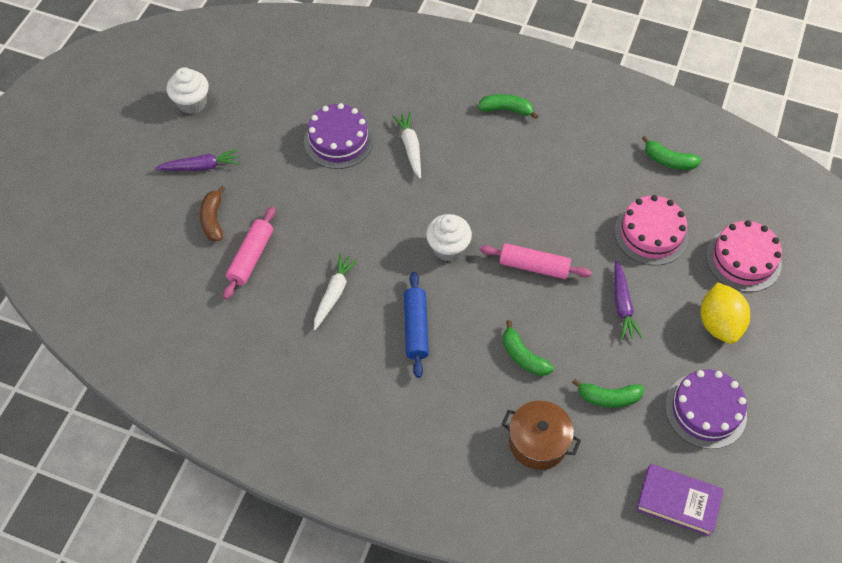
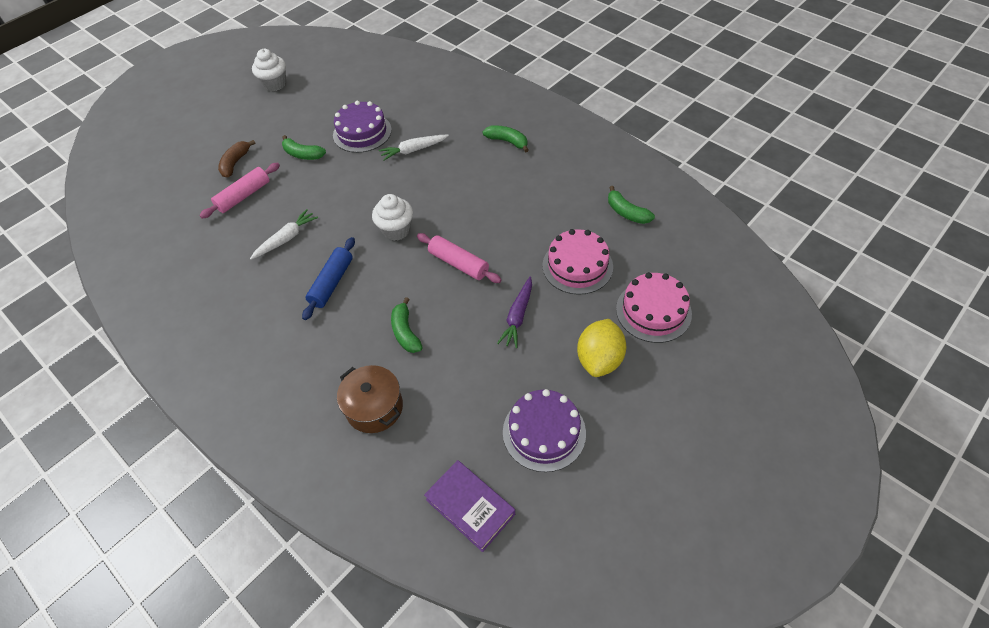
camera: 25 degrees right, 5 degrees down
(201, 167) = (252, 126): purple carrot -> none
(410, 147) = (413, 150): white carrot -> white carrot turned 120 degrees counterclockwise
(608, 397) = (459, 390): green banana -> green banana (303, 154)

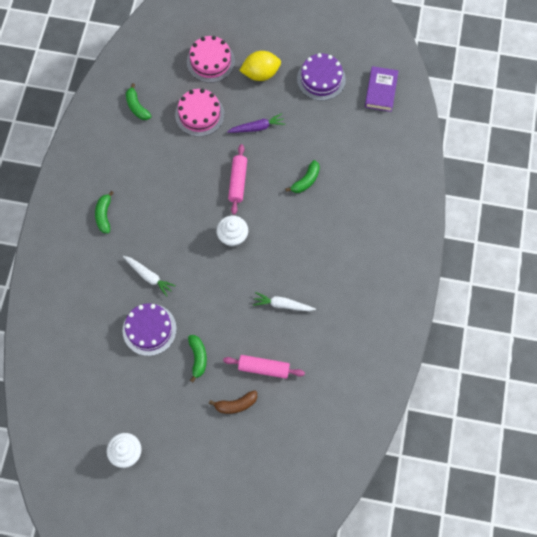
camera: 125 degrees left, 15 degrees up
(332, 283) = (299, 248): blue rolling pin -> none
(374, 407) = (362, 166): brown pot -> none
(626, 212) = (137, 107): green banana -> green banana turned 135 degrees clockwise

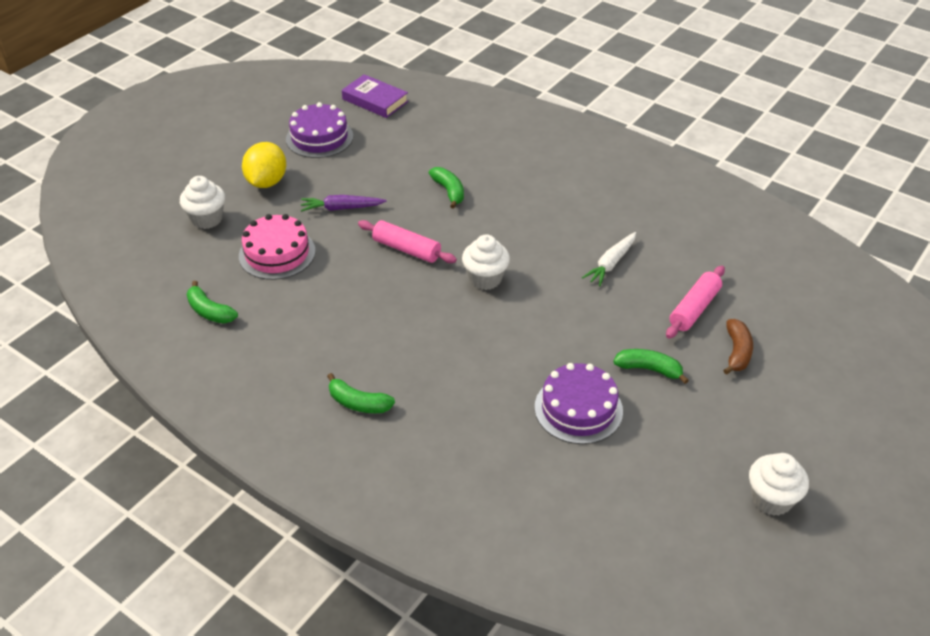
camera: 65 degrees left, 25 degrees down
(137, 107) = (210, 311): green banana -> green banana turned 45 degrees clockwise
(149, 276) = (492, 383): white carrot -> none
(210, 61) = (207, 219): pink cake -> white cupcake
(257, 127) = (341, 208): purple carrot -> purple carrot turned 105 degrees counterclockwise

